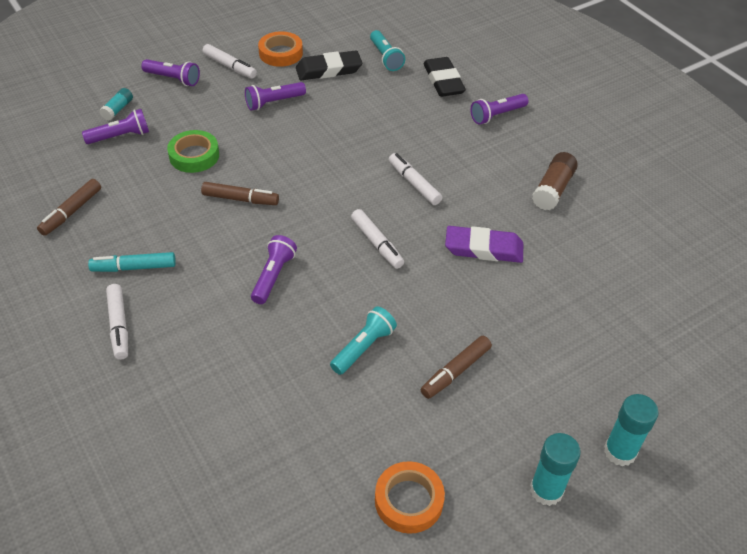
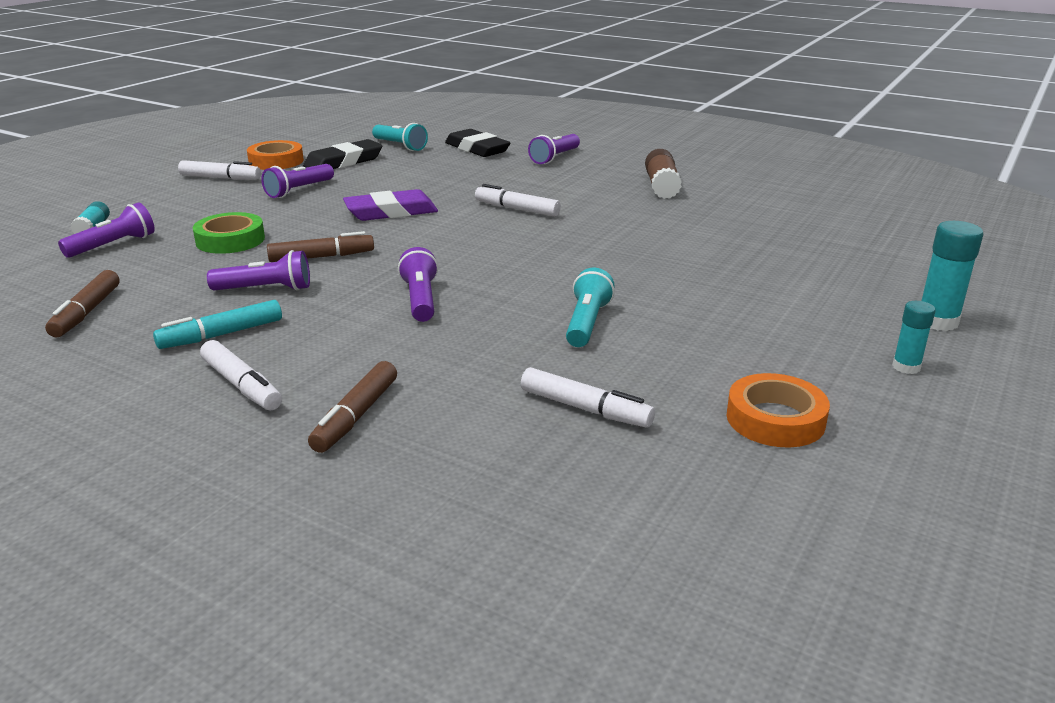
camera: 25 degrees left, 20 degrees down
(173, 79) = (153, 197): purple flashlight -> purple flashlight (265, 289)
(377, 243) = (520, 252): white marker -> white marker (585, 409)
(455, 371) = (708, 314): brown marker -> brown marker (356, 416)
(483, 248) = (638, 232): purple eraser -> purple eraser (391, 212)
(546, 490) = (906, 367): turquoise glue stick -> turquoise glue stick, size x0.62

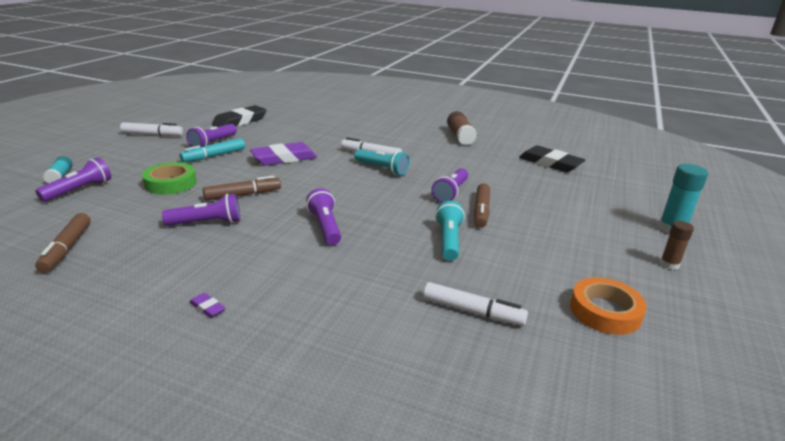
camera: 10 degrees left, 0 degrees up
(221, 335) = (181, 263): turquoise marker -> turquoise marker (214, 156)
(242, 385) = (207, 308): white marker -> purple eraser
(276, 161) = (191, 121): orange tape -> none
(356, 416) = (305, 330): brown marker -> brown marker (481, 211)
(400, 146) = (276, 109): turquoise flashlight -> turquoise flashlight (382, 169)
(477, 149) = (330, 111): black eraser -> black eraser (550, 163)
(555, 158) = (383, 117): purple flashlight -> purple flashlight (450, 193)
(906, 367) = (669, 264): turquoise glue stick -> brown glue stick

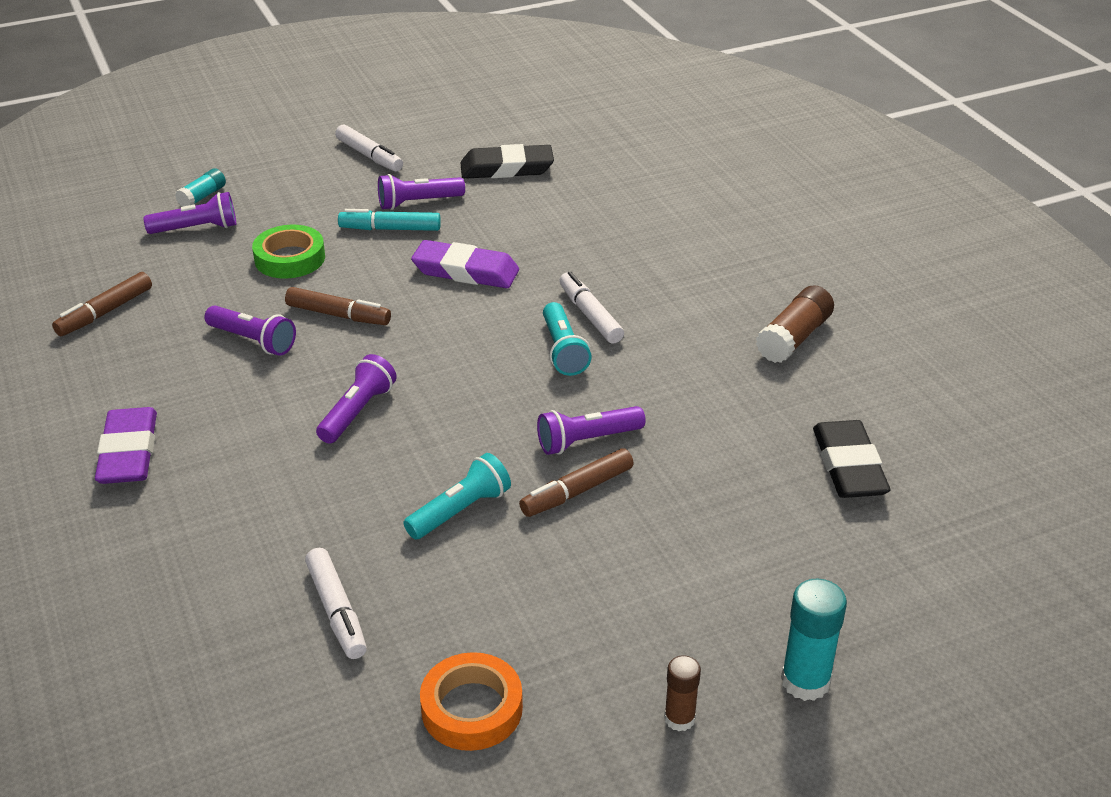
camera: 45 degrees right, 10 degrees up
(207, 308) = (129, 452): purple eraser -> purple eraser, size x2.43

